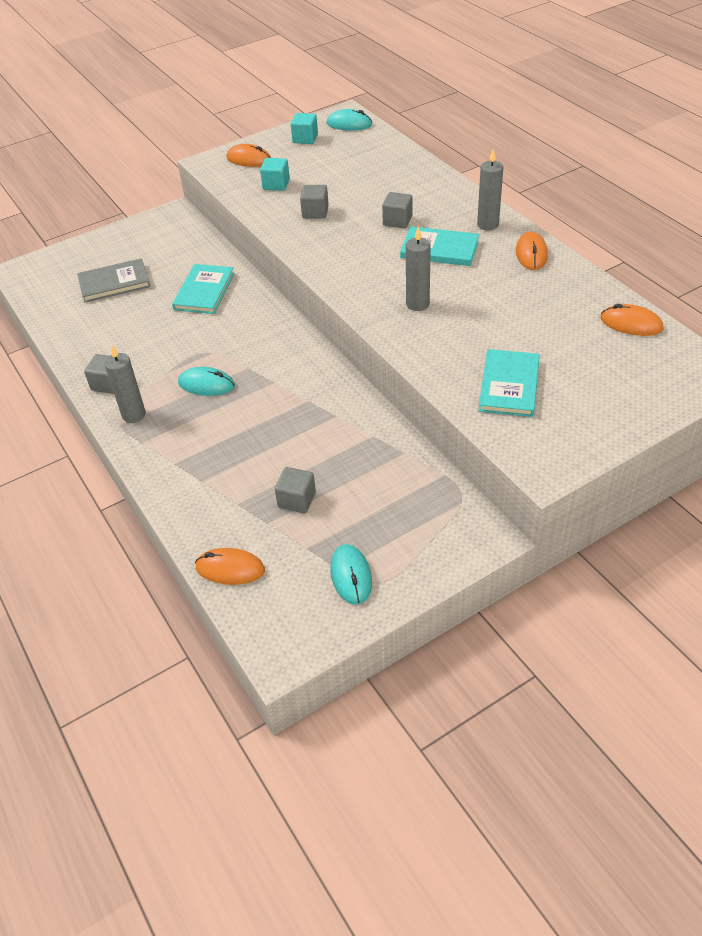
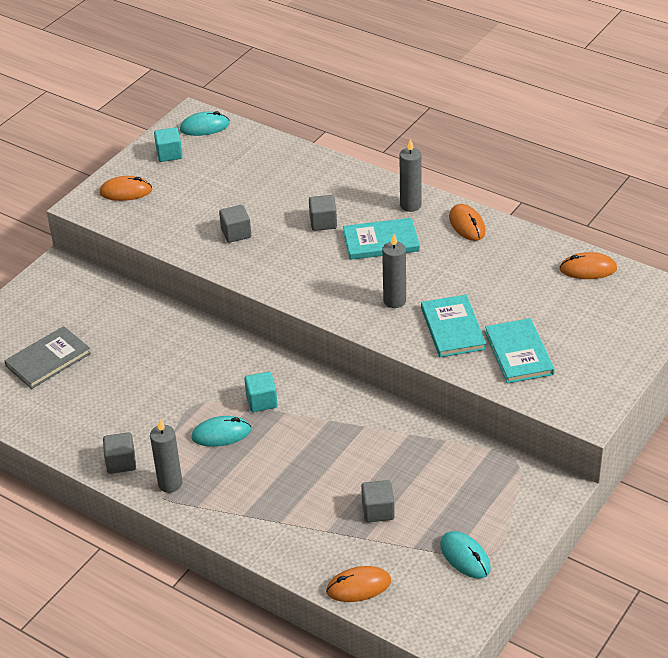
camera: 25 degrees left, 5 degrees down
(204, 291) = (152, 343): turquoise book -> turquoise book (453, 328)
(276, 185) = (175, 213): turquoise cube -> turquoise cube (261, 401)

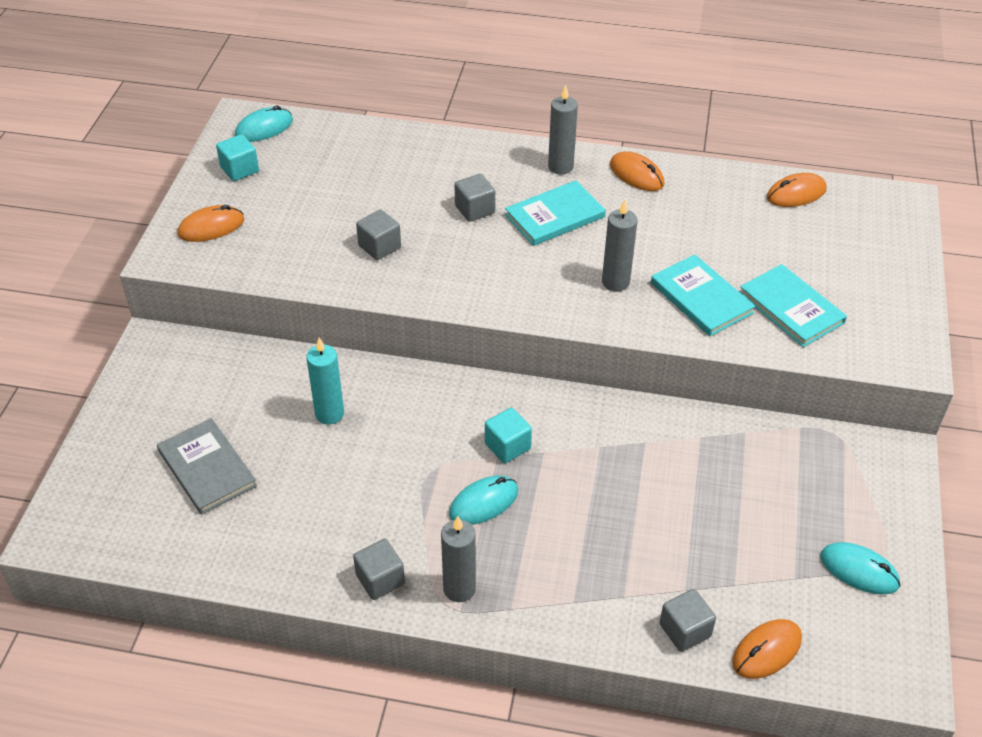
camera: 25 degrees left, 5 degrees up
(48, 360) = (207, 468): grey book -> grey book turned 60 degrees counterclockwise
(150, 346) = (329, 414): none -> turquoise candle
(378, 511) = (727, 544): grey cube -> grey cube (685, 630)

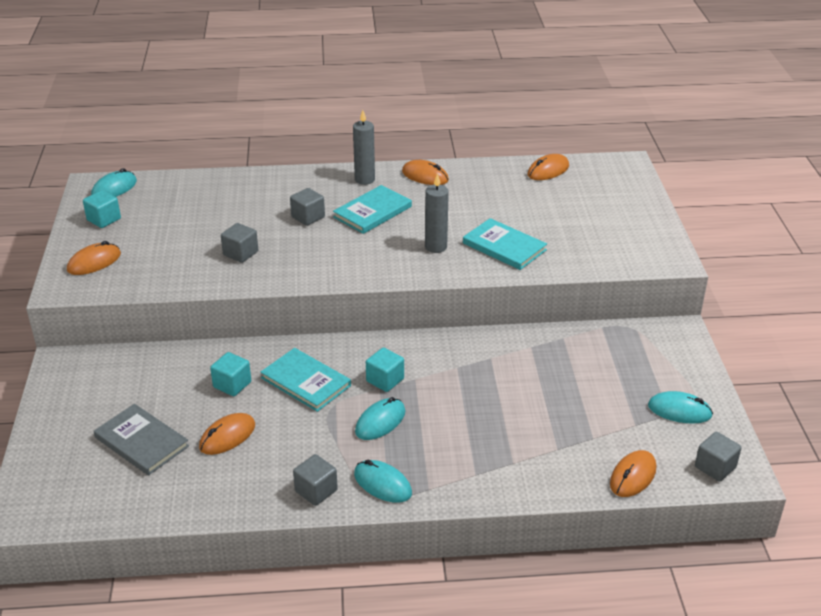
camera: 15 degrees left, 10 degrees down
(303, 483) = (227, 436): none -> orange mouse
(329, 414) = (232, 385): turquoise candle -> turquoise cube
(459, 589) = (382, 484): grey candle -> turquoise mouse
(685, 630) = (567, 475): grey cube -> grey cube (715, 467)
(791, 308) = (572, 242): turquoise book -> turquoise book (305, 382)

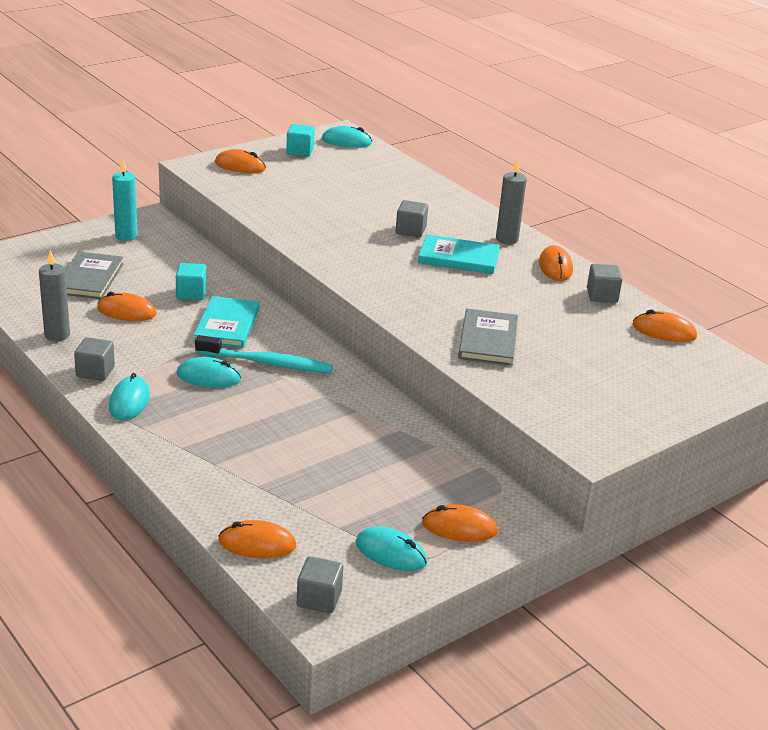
camera: 55 degrees right, 5 degrees down
(83, 391) = (126, 236): none -> turquoise candle
(240, 253) = (320, 218): grey cube -> grey cube (602, 295)
(385, 380) = (267, 363): turquoise cube -> turquoise toothbrush
(436, 247) = (442, 304): grey candle -> grey candle (57, 335)
(504, 246) = (488, 340): turquoise book -> grey book
(668, 366) = (459, 528): none -> orange mouse
(679, 410) = (391, 553): turquoise mouse -> turquoise mouse turned 45 degrees counterclockwise

